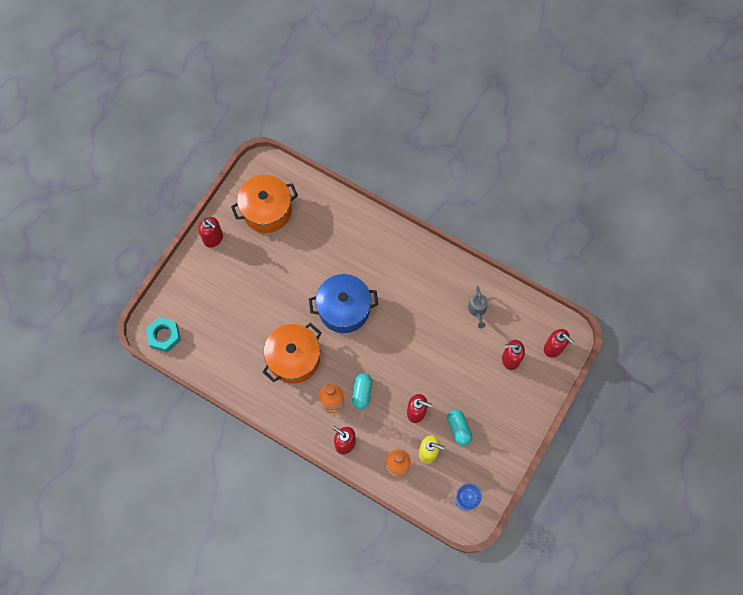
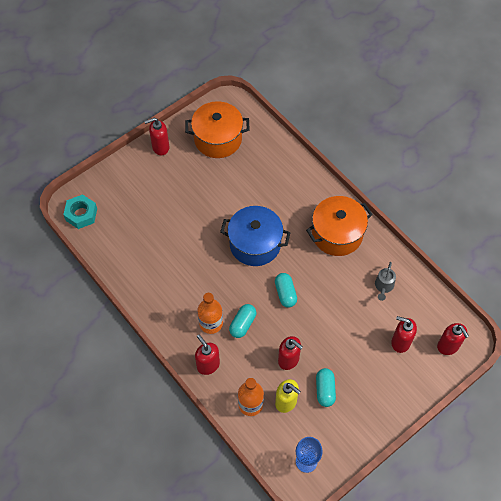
camera: 20 degrees right, 10 degrees down
(213, 238) = (160, 147): red soap dispenser -> red soap dispenser turned 105 degrees clockwise
(294, 358) = (190, 272): orange pot -> orange pot (337, 234)
(390, 348) = (285, 293): none -> turquoise capsule

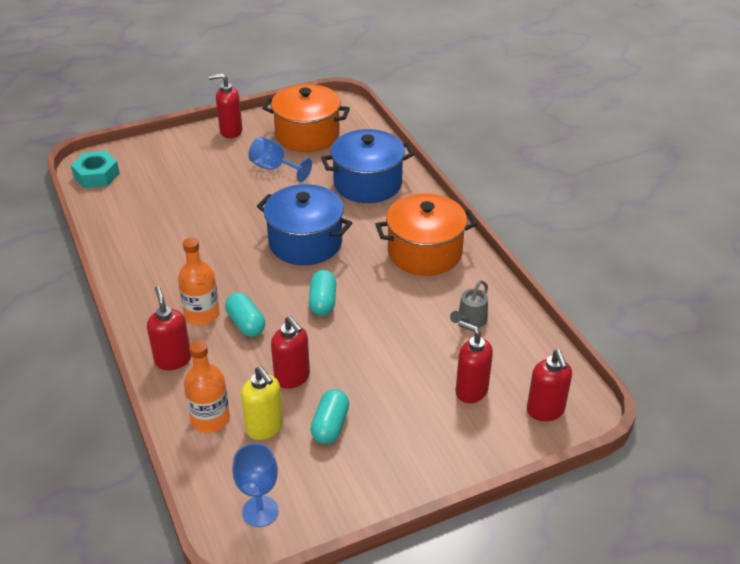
camera: 15 degrees right, 20 degrees down
(207, 178) = (274, 168): none -> blue goblet
(242, 324) = (246, 323): turquoise capsule -> turquoise capsule turned 75 degrees counterclockwise
(278, 178) = (367, 183): none -> blue pot

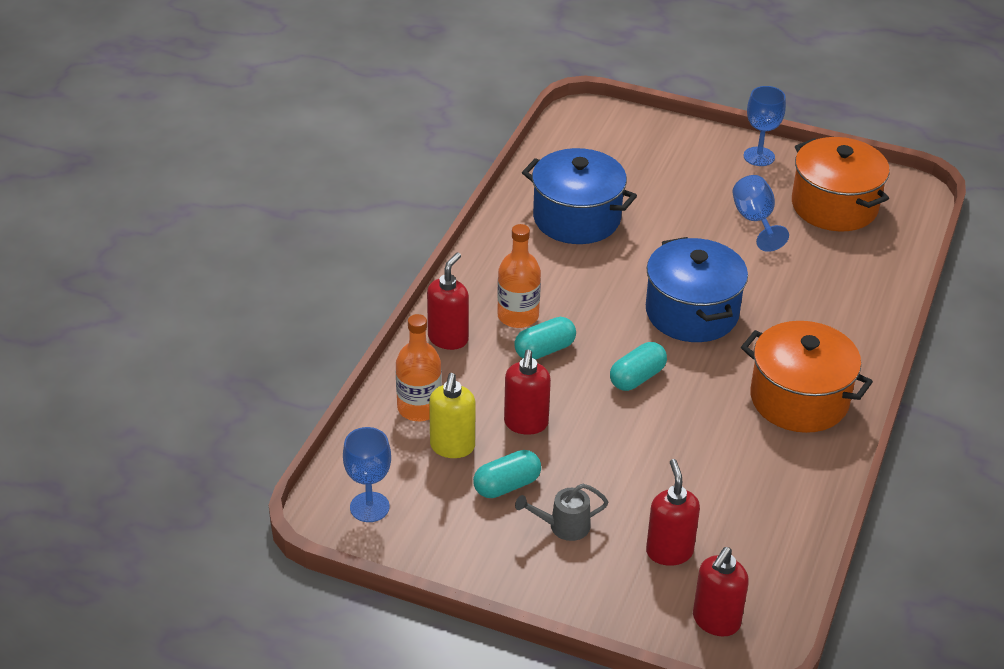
camera: 45 degrees right, 0 degrees up
(96, 175) = (579, 128): turquoise nut -> none
(230, 131) = (759, 156): red soap dispenser -> blue goblet
(246, 323) = (544, 350): turquoise capsule -> turquoise capsule turned 45 degrees clockwise
(367, 183) = (832, 294): blue pot -> blue pot (576, 218)
(469, 321) = (755, 492): grey watering can -> grey watering can (563, 526)

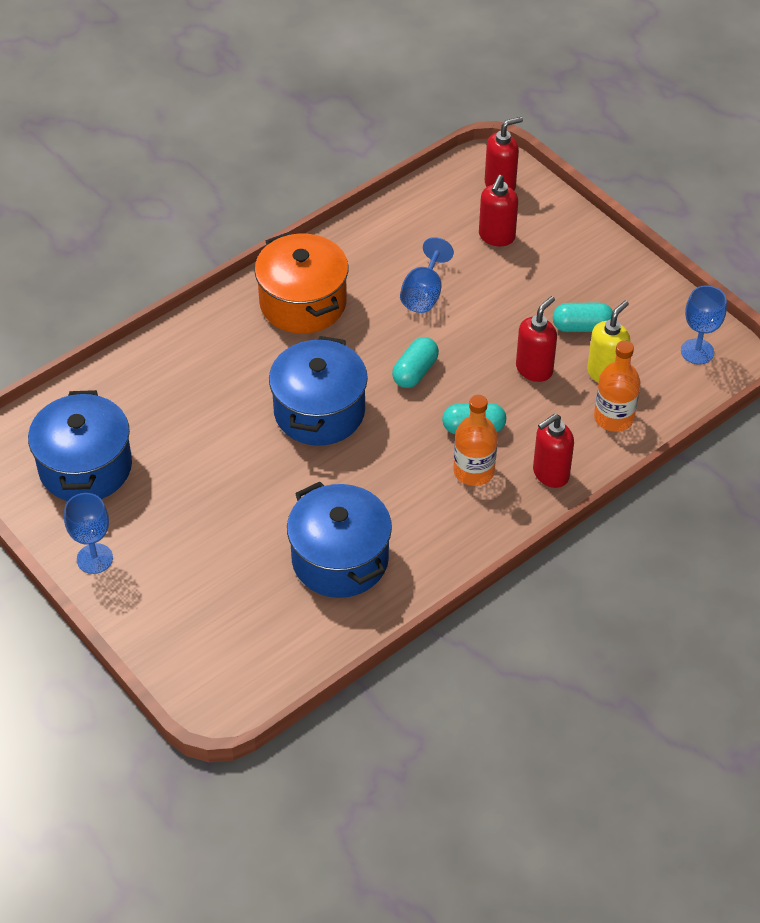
camera: 150 degrees left, 10 degrees up
(563, 526) = (560, 282): grey watering can -> none
(637, 377) = (415, 372): turquoise capsule -> turquoise capsule turned 45 degrees counterclockwise
(755, 221) = (175, 482): blue goblet -> blue goblet (424, 293)
(834, 206) = (85, 467): orange pot -> blue pot

